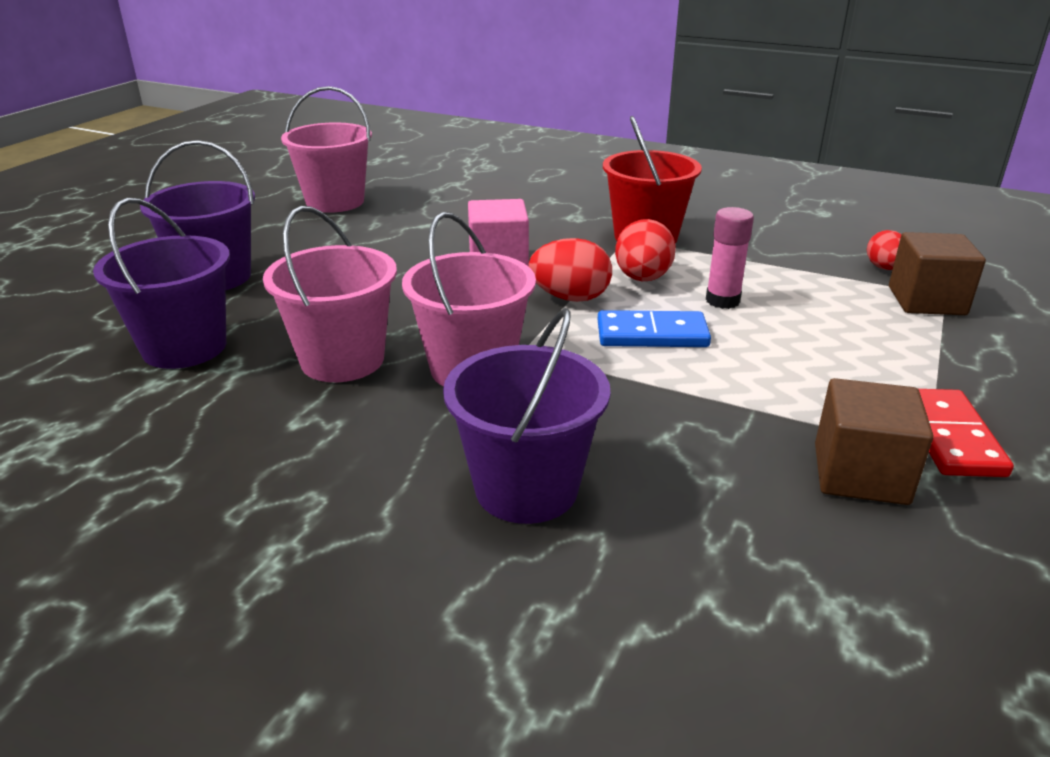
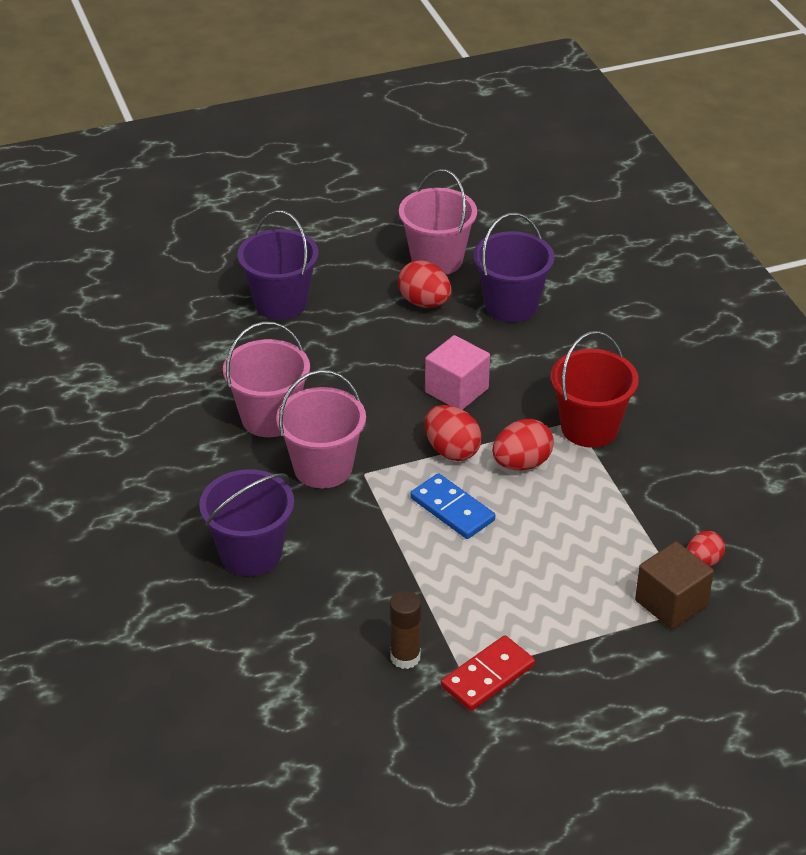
camera: 45 degrees right, 10 degrees up
(184, 347) = (208, 357): purple bucket -> purple bucket (511, 305)
(368, 226) = (424, 302): none -> red egg
(722, 301) = (539, 514): pink glue stick -> none
(860, 474) = (405, 657): brown cube -> brown glue stick

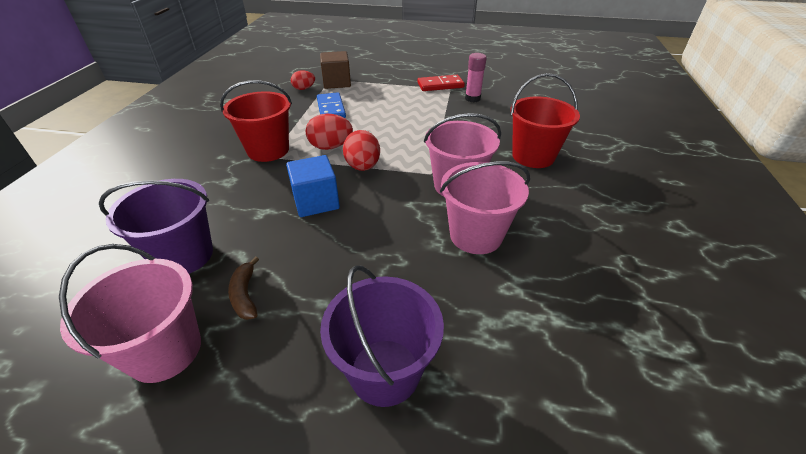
camera: 150 degrees left, 0 degrees up
(251, 553) = (533, 156): purple bucket -> red bucket
(405, 657) = (472, 98): brown glue stick -> pink glue stick
(424, 302) = (245, 295): red egg -> brown banana
(452, 509) = (395, 139): blue domino -> blue domino (331, 108)
(456, 390) = (316, 201): pink cube -> blue cube

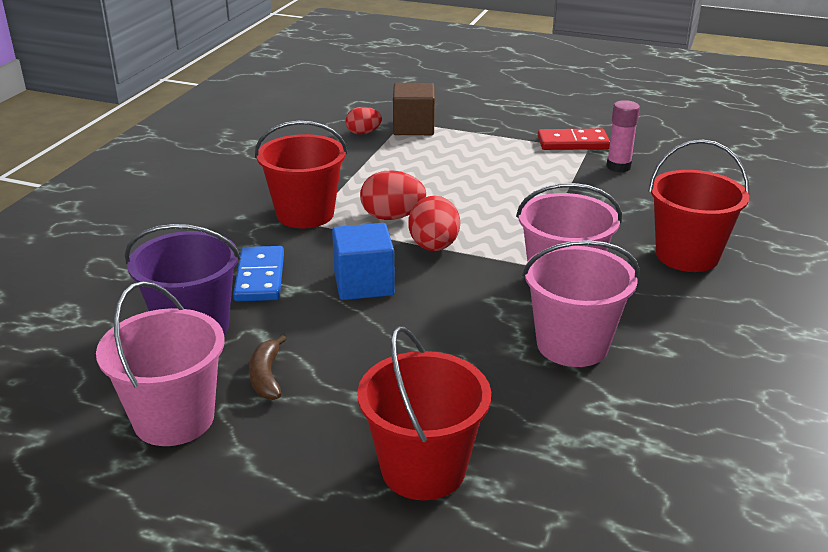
camera: 10 degrees right, 10 degrees down
(331, 108) = (400, 165): blue domino -> blue domino (260, 277)
(385, 371) = (423, 469): purple bucket -> red bucket

